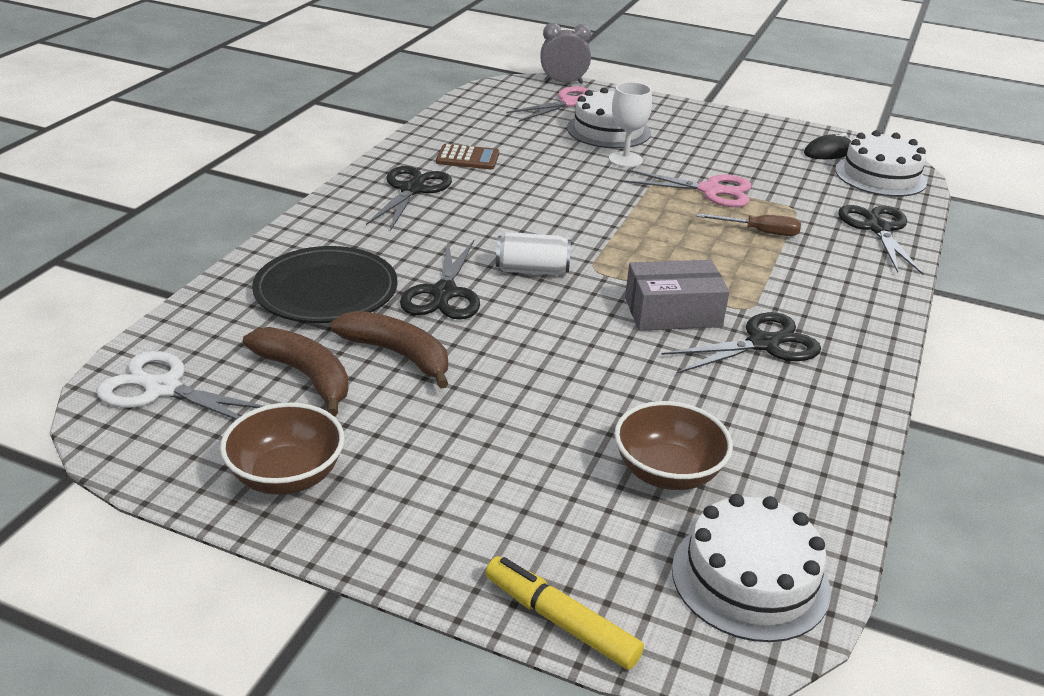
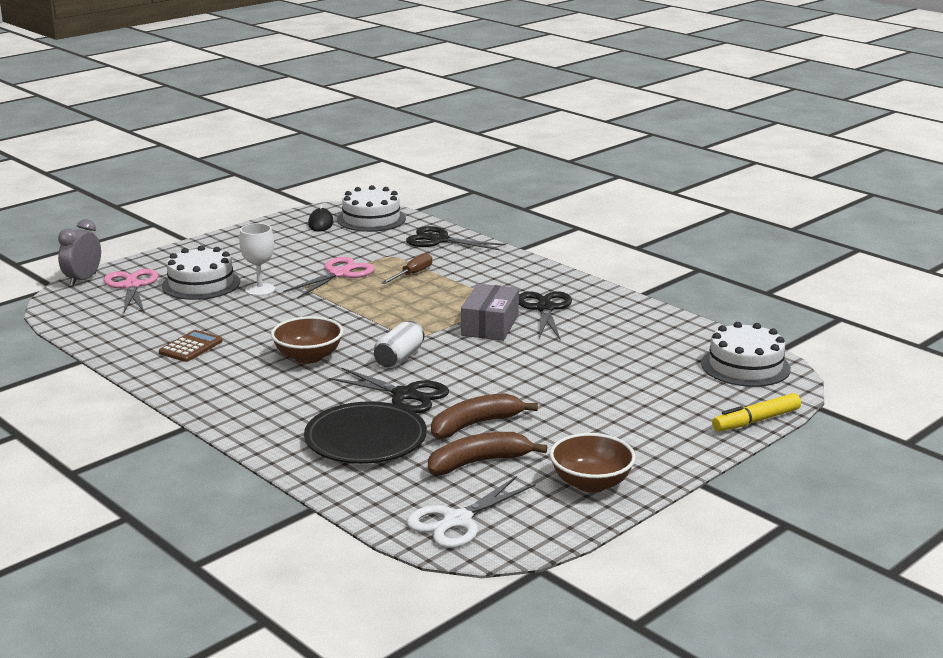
camera: 65 degrees left, 10 degrees down
(412, 190) = (226, 379): black scissors -> none
(667, 472) = (651, 366): brown bowl -> brown bowl (308, 357)

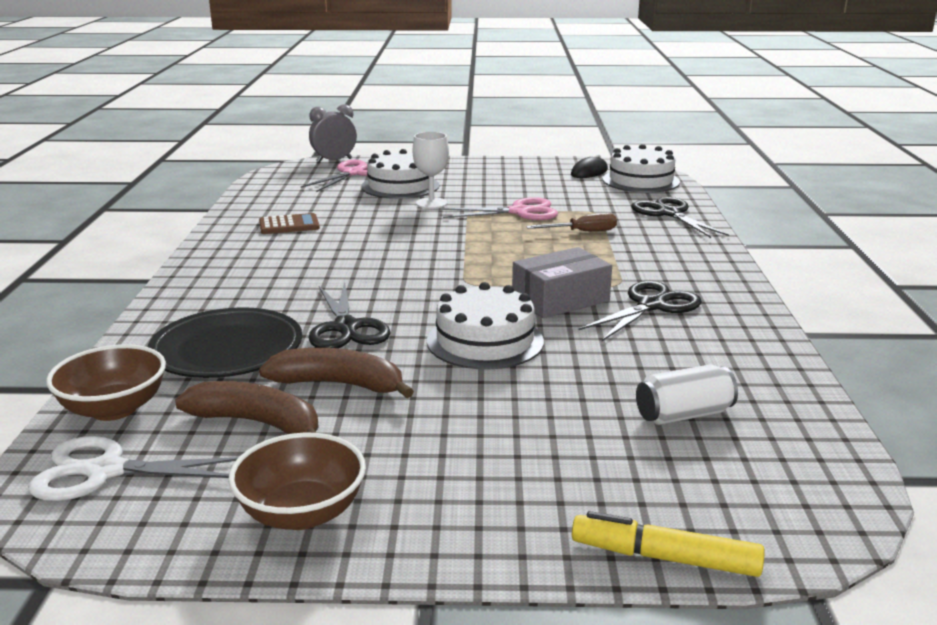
camera: 45 degrees right, 0 degrees up
(308, 357) = (347, 264): brown bowl -> brown bowl (114, 409)
(399, 358) = (414, 294): white can -> white can (683, 415)
(745, 366) = (790, 475): white cake -> white cake (485, 341)

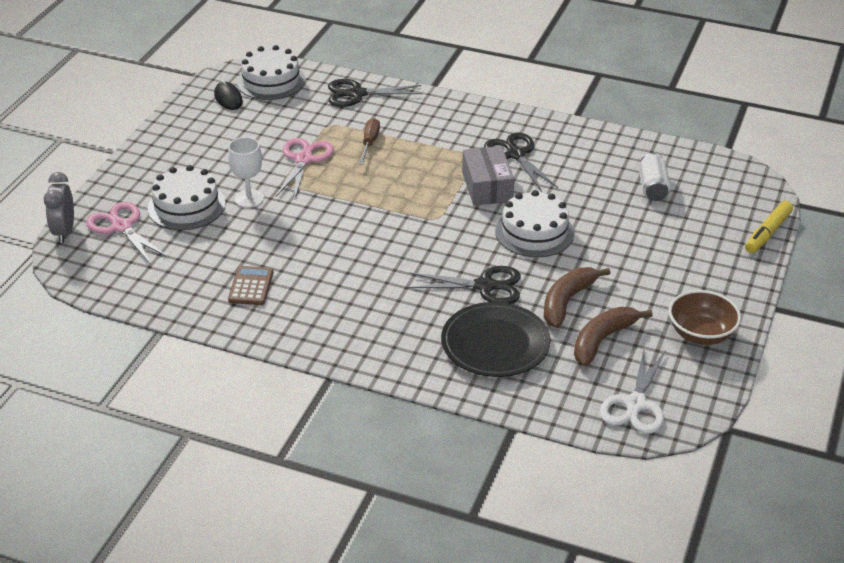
camera: 70 degrees left, 15 degrees up
(114, 409) = (560, 400): brown bowl -> none

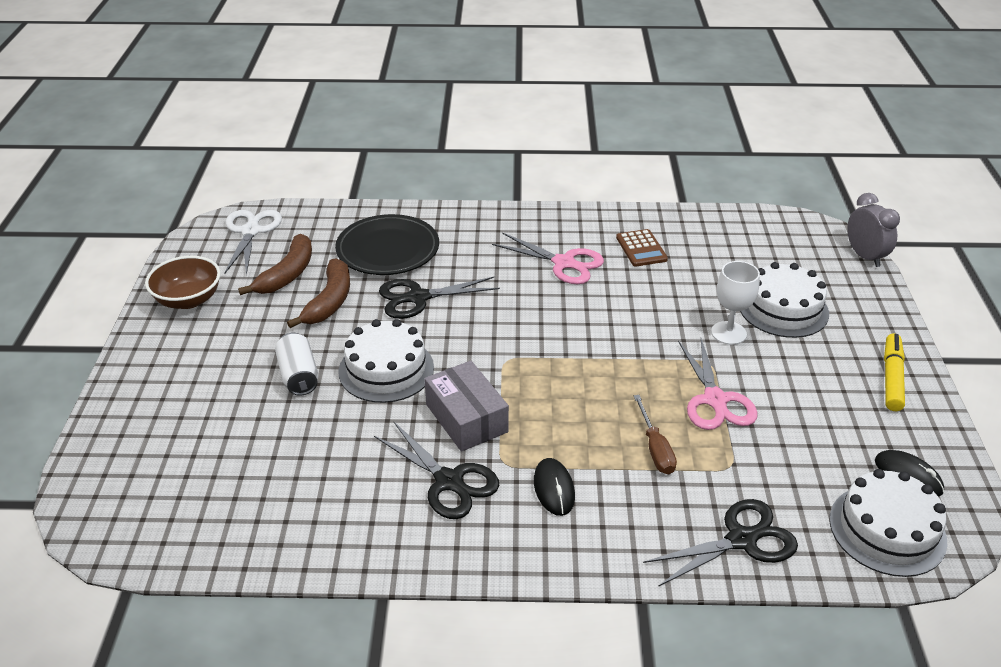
camera: 160 degrees right, 0 degrees up
(121, 227) = (819, 273): pink scissors -> pink scissors (564, 263)
(450, 137) = (554, 489): none -> black mouse
(653, 188) = (245, 472): white can -> white can (299, 375)
(767, 233) = (92, 438): yellow marker -> yellow marker (892, 378)

